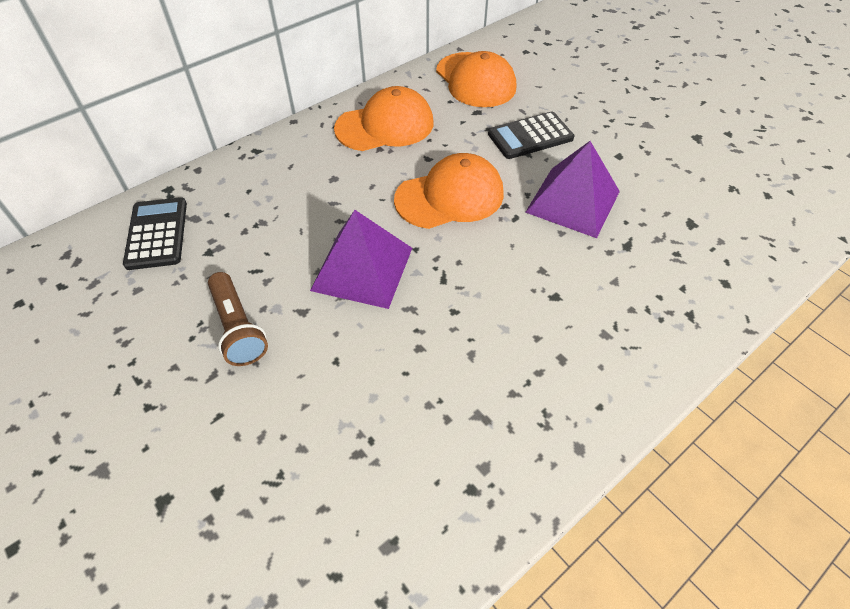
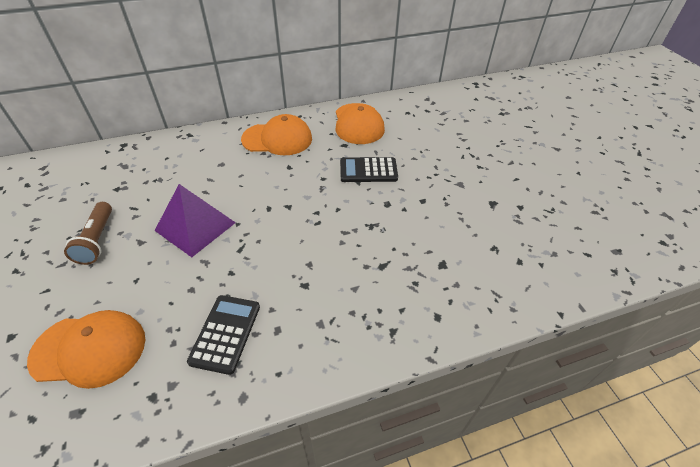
camera: 20 degrees right, 5 degrees down
(157, 234) = (97, 169): black calculator -> black calculator (225, 333)
(450, 196) = (284, 196): orange cap -> orange cap (89, 349)
(573, 201) = (365, 223): purple pyramid -> none

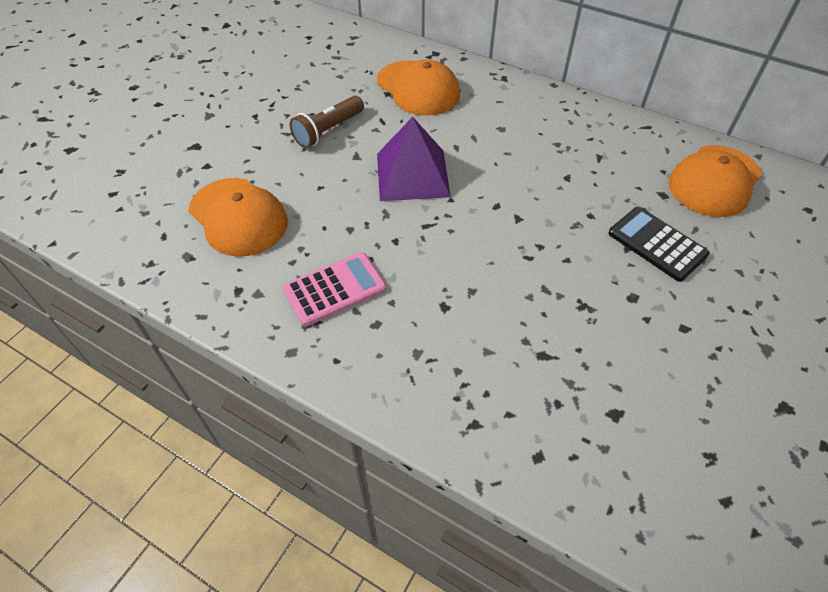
camera: 50 degrees right, 5 degrees up
(225, 333) = (335, 289): black calculator -> pink calculator
(277, 139) = (590, 138): orange cap -> orange cap (418, 88)

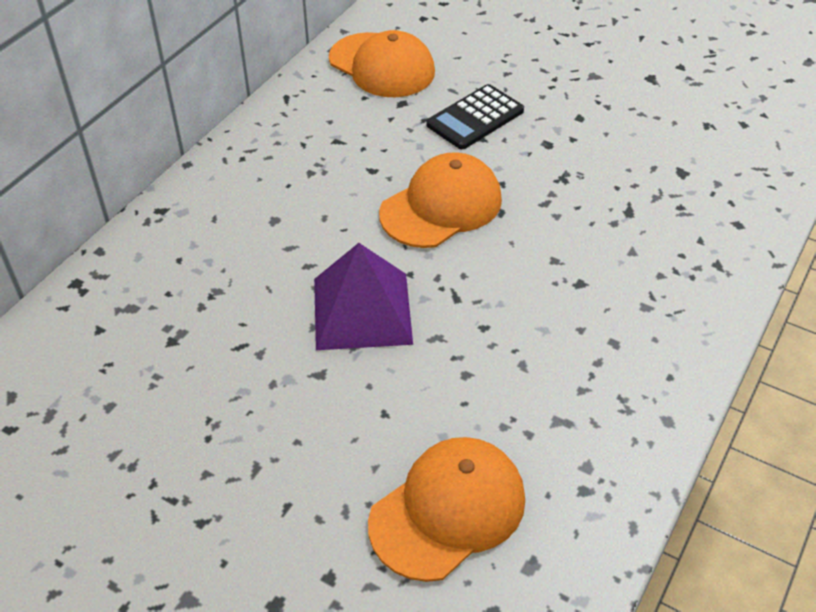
camera: 90 degrees left, 5 degrees down
(328, 131) = (256, 412): brown flashlight -> none
(335, 289) = (569, 384): pink calculator -> none
(418, 88) = (167, 304): orange cap -> orange cap (441, 206)

